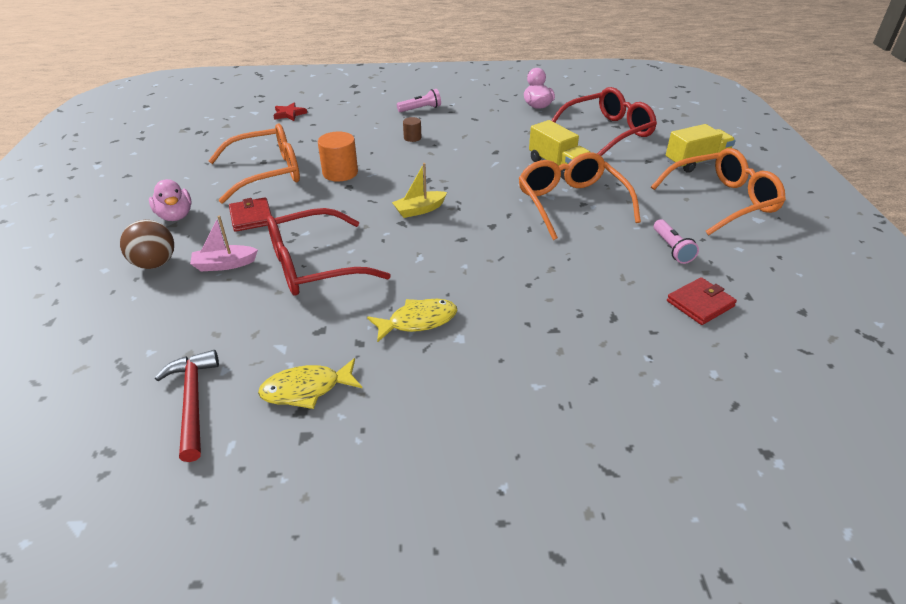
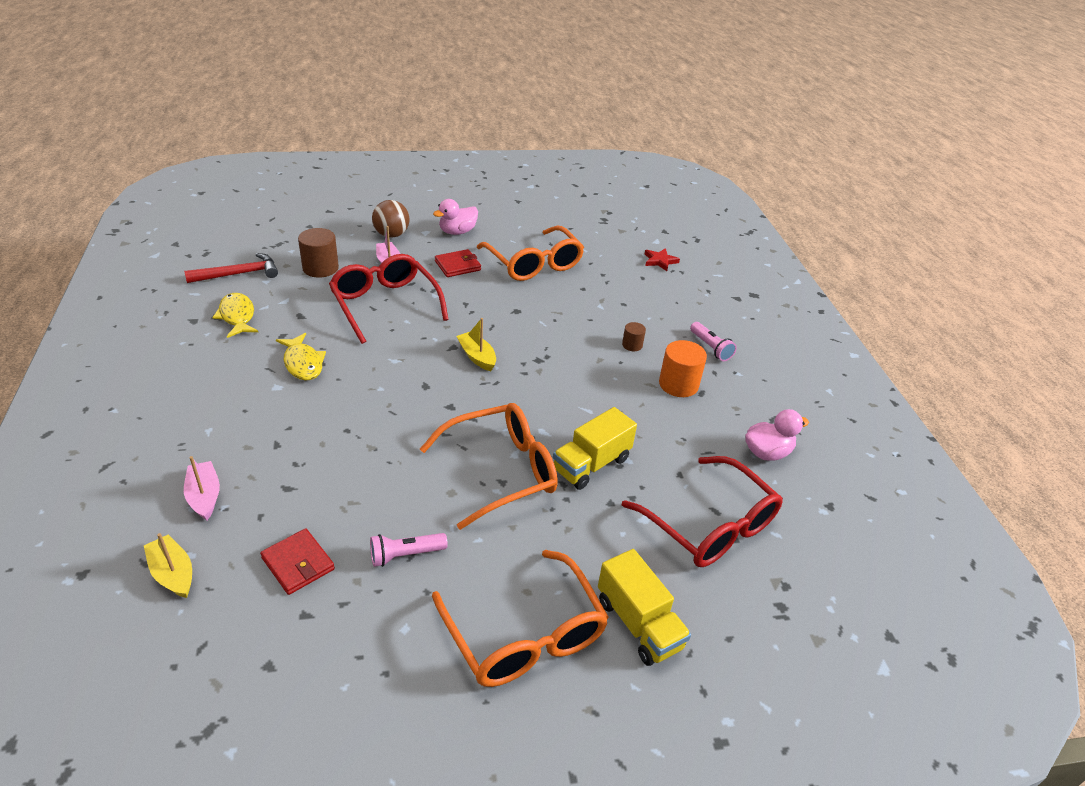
camera: 80 degrees right, 0 degrees up
(211, 320) = (320, 268): none -> brown cylinder
(340, 173) = (542, 303): orange cylinder -> orange cylinder (678, 384)
(637, 374) = (204, 496): none -> pink boat
(739, 381) = (173, 573): none -> yellow boat

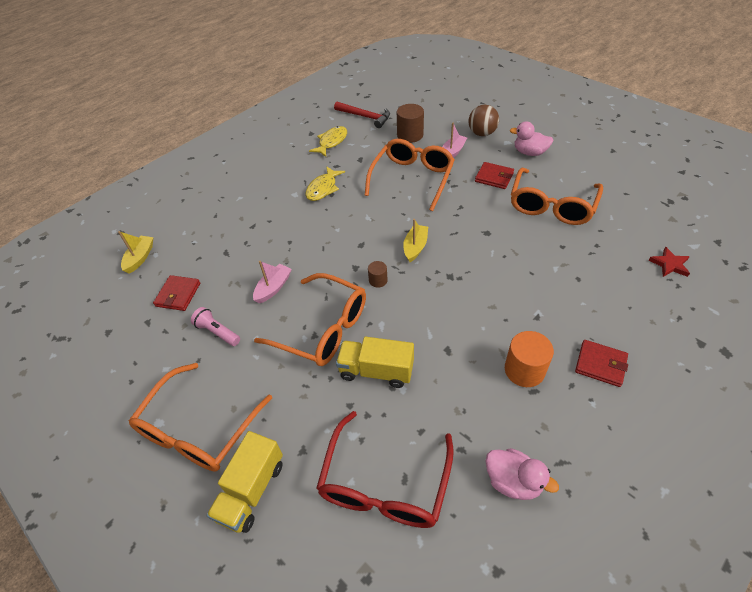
camera: 60 degrees right, 10 degrees up
(204, 496) = (195, 230): pink boat -> pink boat (273, 288)
(385, 304) = (412, 178): red glasses -> orange glasses
(632, 345) = (534, 314): brown cylinder -> brown cylinder (378, 280)
(711, 348) = (600, 364): pink flashlight -> red wallet

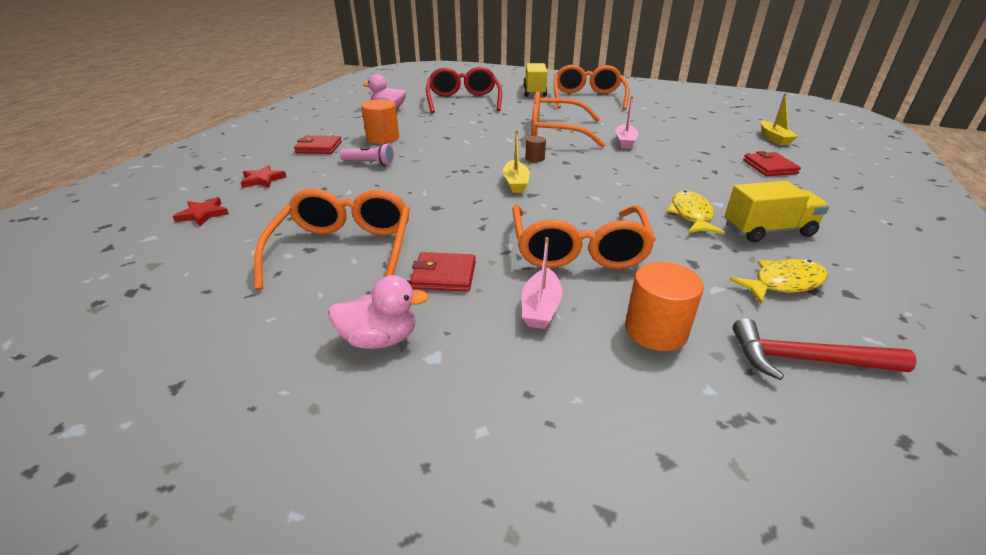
camera: 155 degrees right, 15 degrees down
(178, 295) = (697, 129): red wallet -> red wallet (769, 167)
(217, 332) = (634, 121): pink flashlight -> pink flashlight (370, 163)
(331, 142) = (783, 283): yellow fish -> yellow fish turned 120 degrees counterclockwise
(376, 371) = (496, 124): yellow truck -> yellow truck (768, 230)
(410, 135) = (656, 330): brown cylinder -> orange cylinder
(482, 133) = (499, 370): brown ball -> none
(641, 306) = (262, 180): none -> red star

